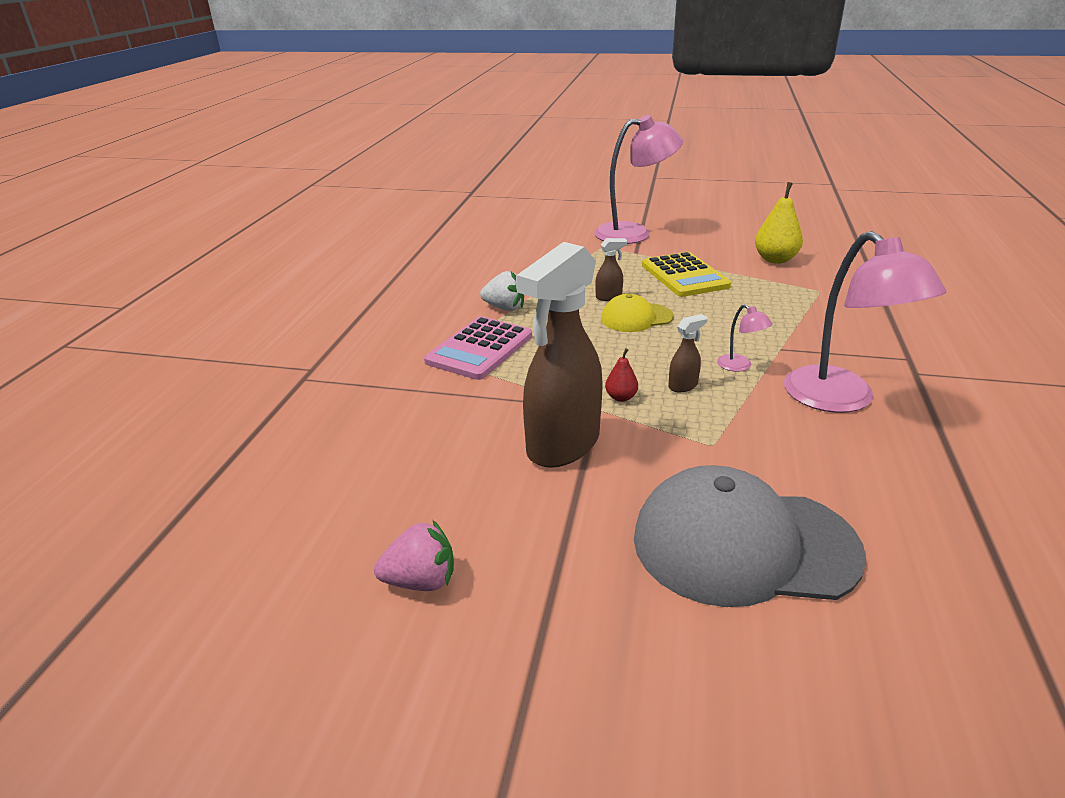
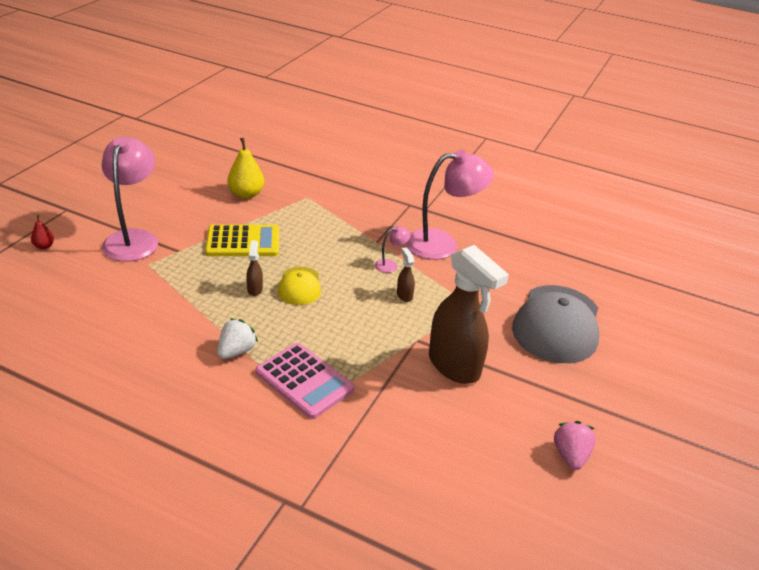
camera: 80 degrees left, 5 degrees up
(621, 397) = (408, 325): red pear -> red pear (44, 246)

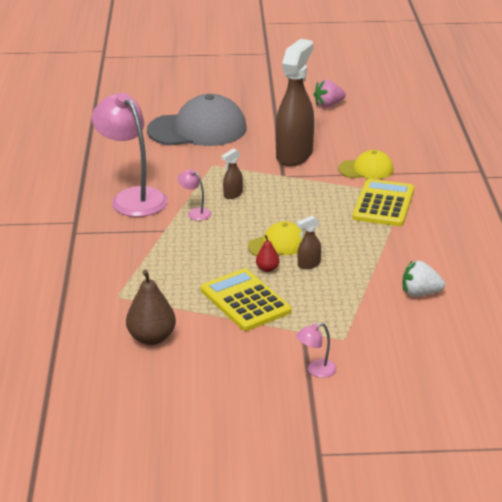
camera: 115 degrees left, 5 degrees down
(44, 246) = (397, 423): red pear -> red pear (267, 269)
(134, 238) = (316, 370): pink lamp -> pink lamp, size x0.42
(236, 351) = (392, 242): white strawberry -> white strawberry (420, 293)
(246, 194) = (151, 338): yellow pear -> brown pear
(304, 381) = (383, 204): pink calculator -> yellow calculator
(383, 405) = (366, 169): none -> yellow cap

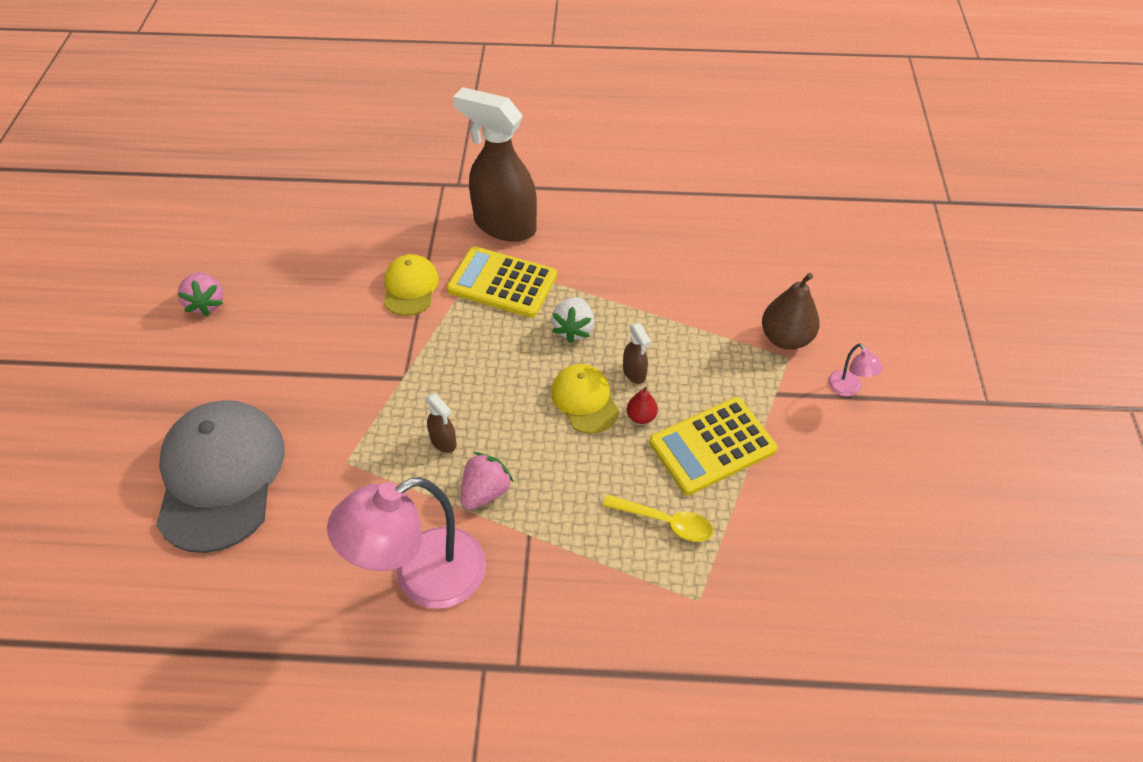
camera: 85 degrees left, 20 degrees up
(151, 338) = (796, 556): brown pear -> brown pear (786, 338)
(177, 281) = (665, 522): none -> yellow spoon
(195, 212) = (485, 492): pink lamp -> pink strawberry
(294, 155) = (347, 359): brown spray bottle -> brown spray bottle (504, 225)
(420, 293) = (700, 279): white strawberry -> white strawberry (573, 329)

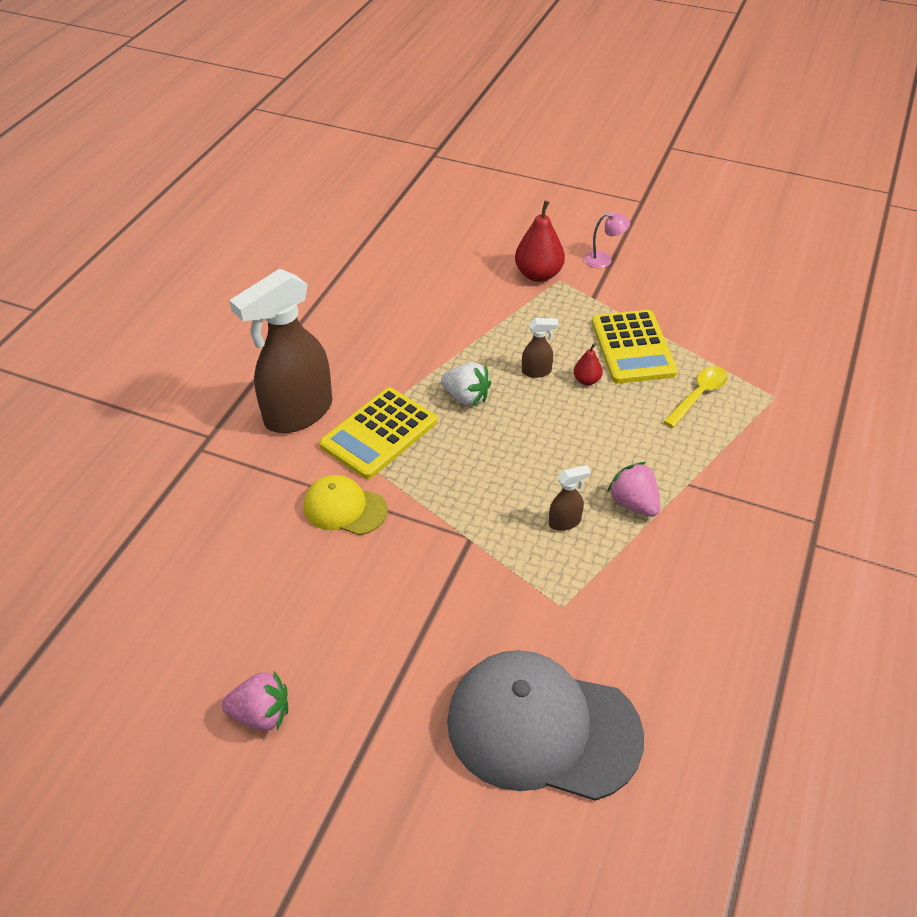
camera: 70 degrees left, 5 degrees down
(422, 577) = (715, 569): pink lamp -> none
(585, 400) = (554, 411): yellow cap -> none
(786, 338) = (538, 275): brown pear -> red pear

